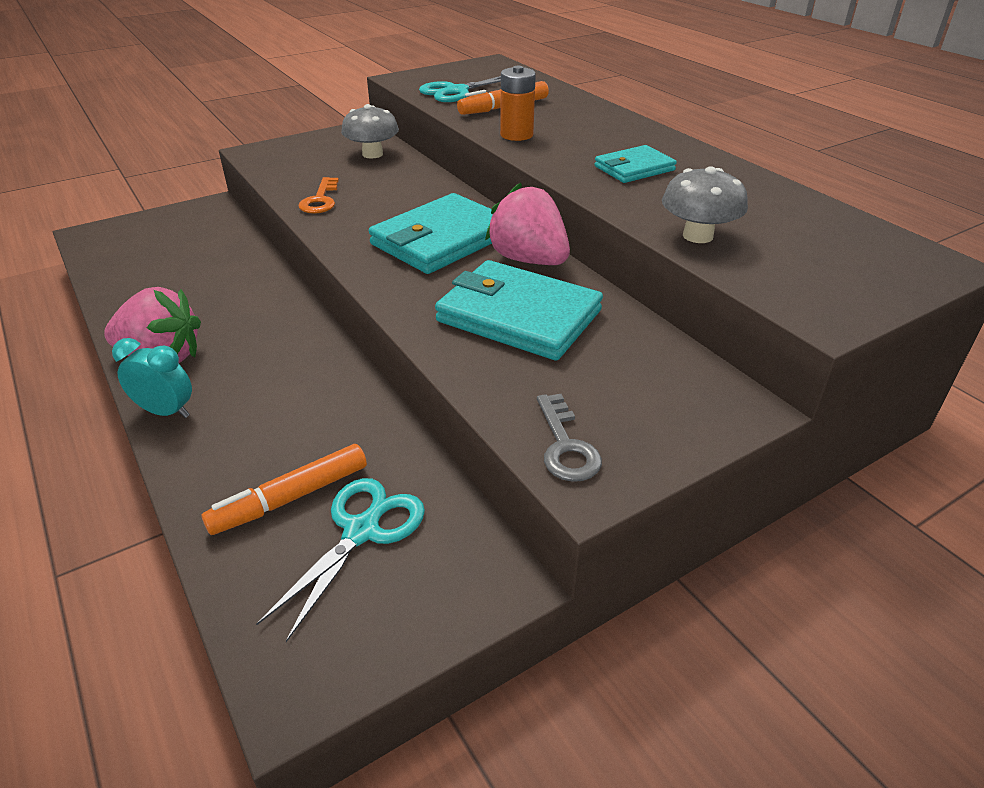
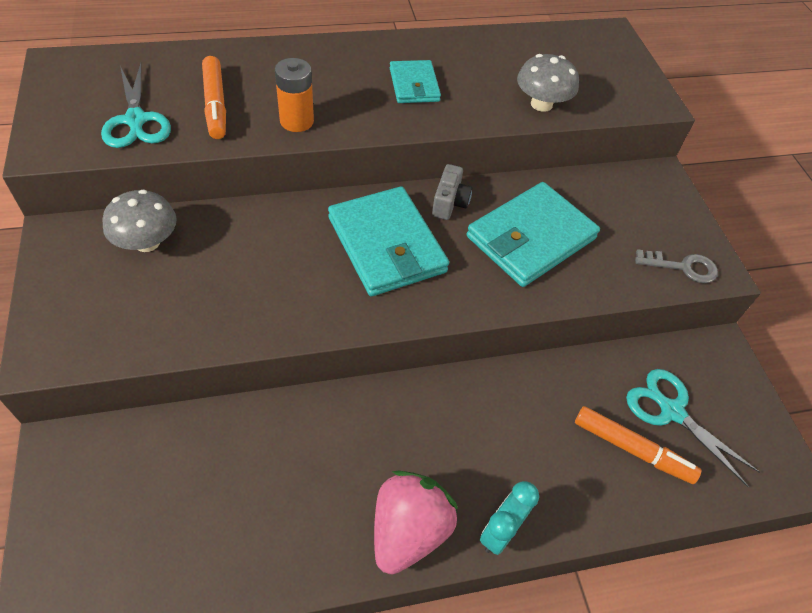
camera: 75 degrees left, 15 degrees up
(290, 498) = (632, 449): orange marker -> orange marker turned 45 degrees counterclockwise
(320, 200) = (244, 315): orange key -> none
(529, 260) = (449, 203): pink strawberry -> grey camera

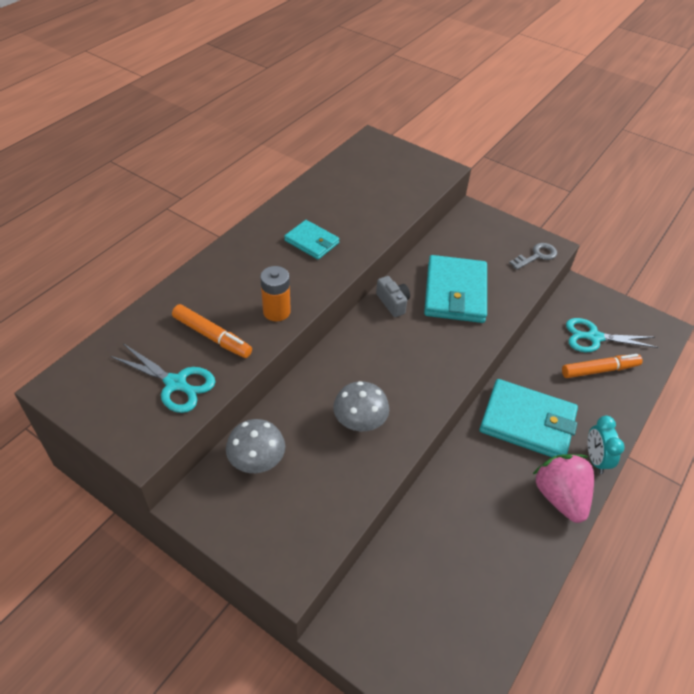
camera: 40 degrees left, 5 degrees down
(386, 245) = (392, 352): turquoise wallet -> turquoise wallet (527, 422)
(541, 104) = (392, 208): grey mushroom -> grey mushroom (360, 421)

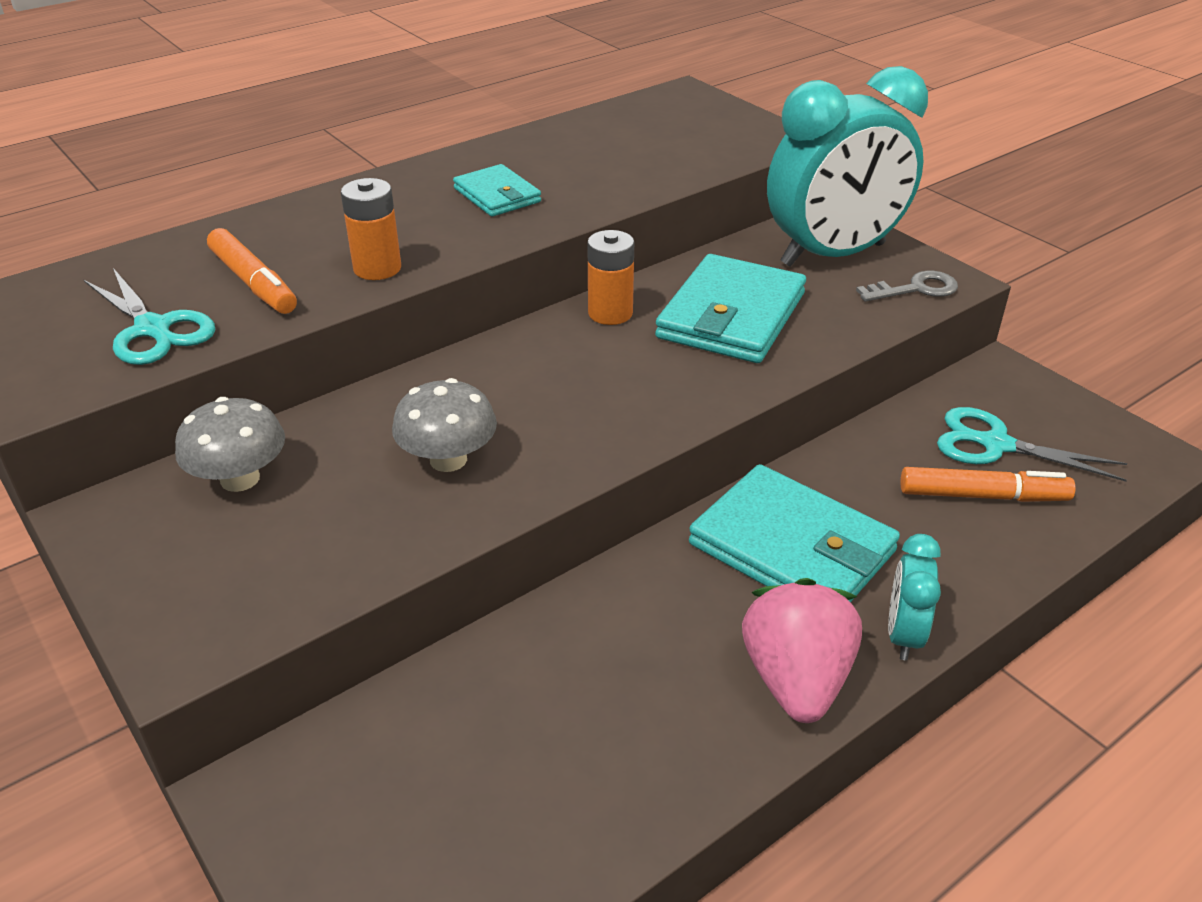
camera: 20 degrees right, 10 degrees down
(393, 303) = (610, 313): grey camera -> orange battery
(487, 239) = (833, 255): none -> turquoise clock

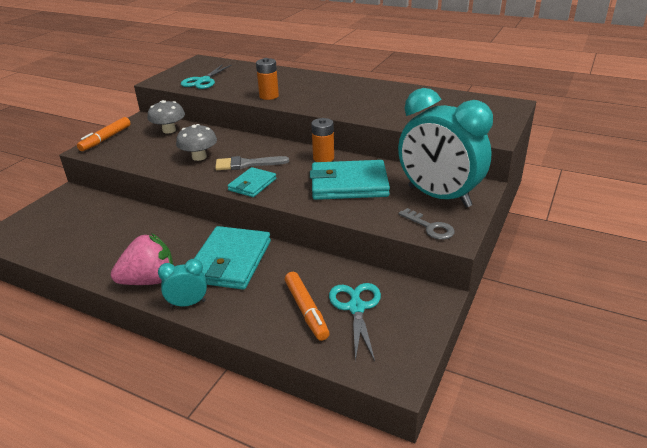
camera: 65 degrees right, 5 degrees down
(254, 282) = (242, 83): orange marker -> orange marker (106, 139)
(497, 195) = (347, 97): turquoise wallet -> turquoise wallet (252, 184)
(549, 403) = (247, 164): none -> grey brush

